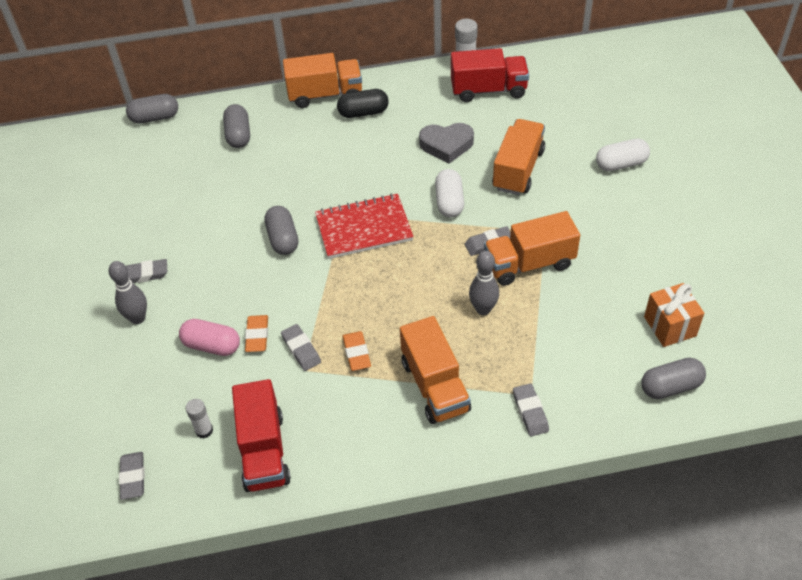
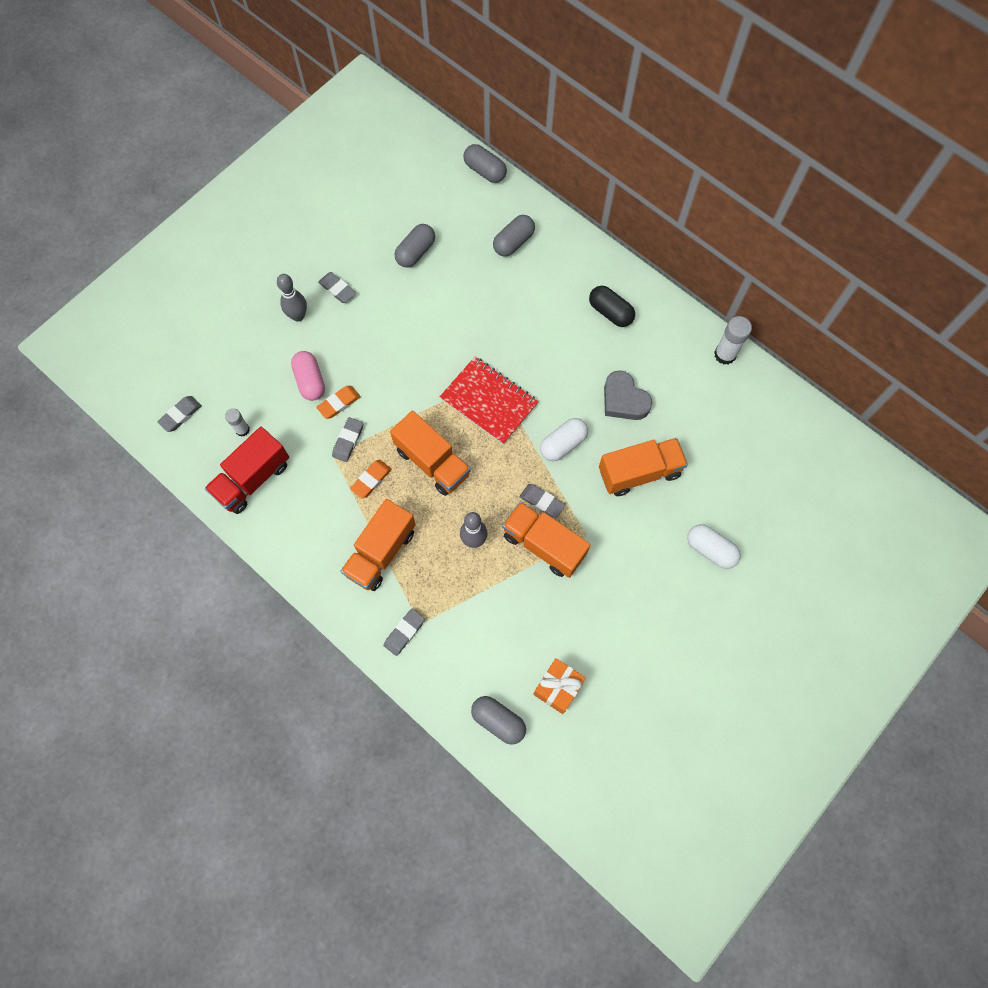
camera: 50 degrees right, 20 degrees up
(283, 239) = (436, 353): grey capsule -> grey capsule (415, 252)
(325, 95) = (607, 269): orange truck -> orange truck (432, 462)
(488, 90) = (716, 388): red truck -> none

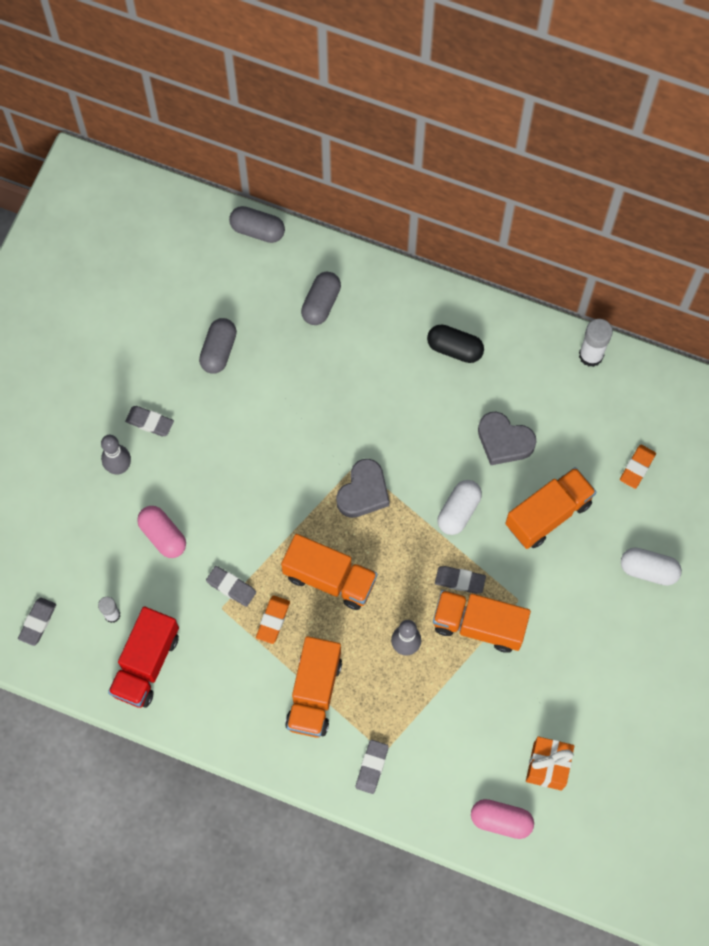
camera: 20 degrees left, 0 degrees up
(339, 403) = (204, 549): orange eraser -> orange eraser (637, 467)
(348, 441) = (231, 587): grey eraser -> grey eraser turned 60 degrees counterclockwise
(489, 401) = (363, 492): red notebook -> grey heart
(498, 721) = (501, 821): grey capsule -> pink capsule

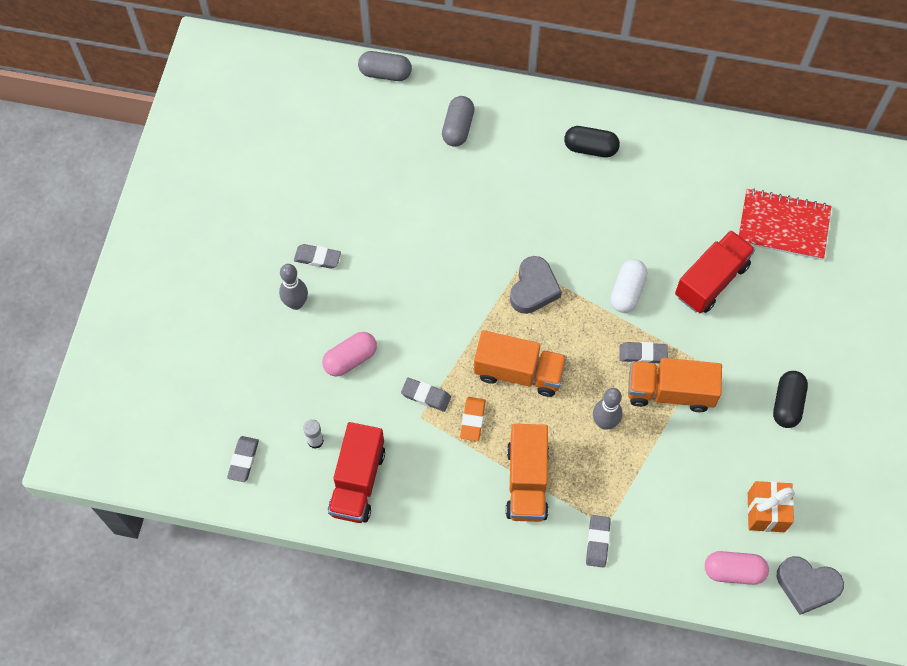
camera: 10 degrees left, 5 degrees down
(163, 535) = (350, 359): pink capsule -> pink capsule turned 75 degrees counterclockwise
(218, 351) = (370, 184): grey capsule -> none
(504, 441) = (655, 222): grey heart -> grey heart (807, 585)
(548, 514) = (711, 281): orange truck -> red truck
(591, 355) = (717, 134): white glue stick -> none
(595, 658) = (787, 404): none -> black capsule
(637, 467) = (783, 226): orange eraser -> red notebook
(648, 570) = (816, 315): white capsule -> none

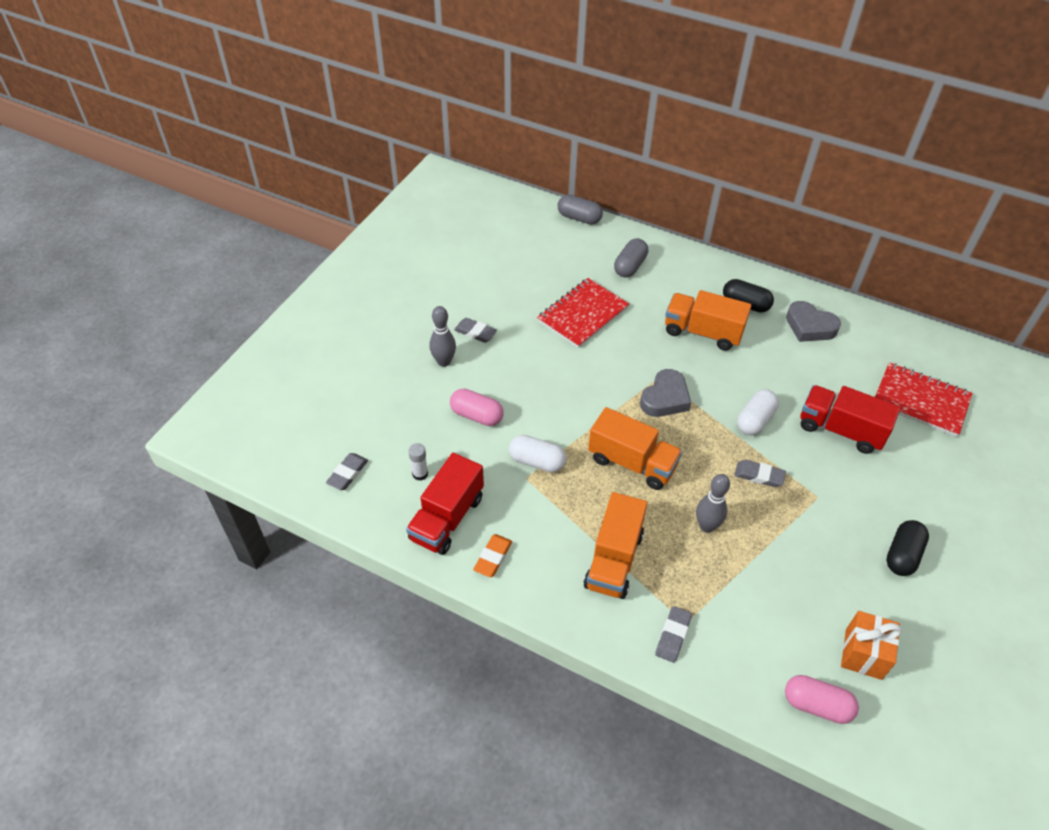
camera: 15 degrees right, 15 degrees down
(350, 359) = (476, 415): pink capsule -> pink capsule turned 45 degrees clockwise
(424, 205) = (583, 315): none -> red notebook
(426, 396) = (537, 461): grey eraser -> white capsule
(472, 420) = (575, 492): orange eraser -> orange eraser (493, 557)
(670, 392) = (780, 515): orange truck -> orange truck (702, 332)
(711, 281) = (840, 430): red truck -> red truck turned 120 degrees counterclockwise
(807, 585) = (899, 743): grey heart -> grey heart (809, 326)

